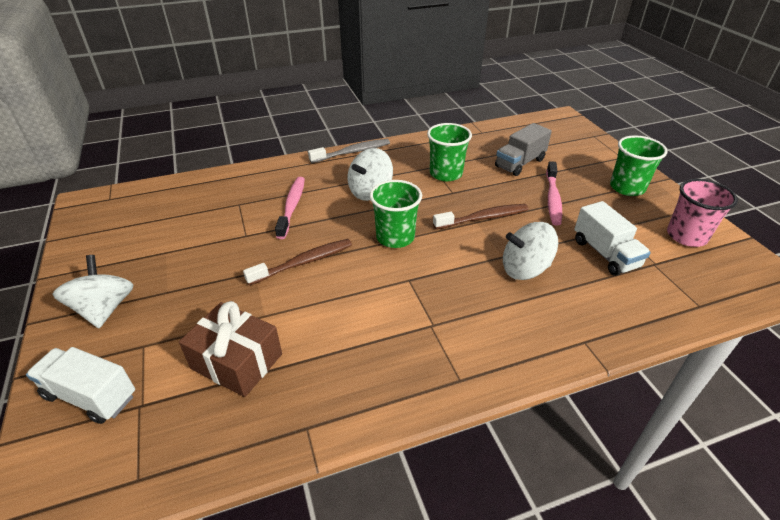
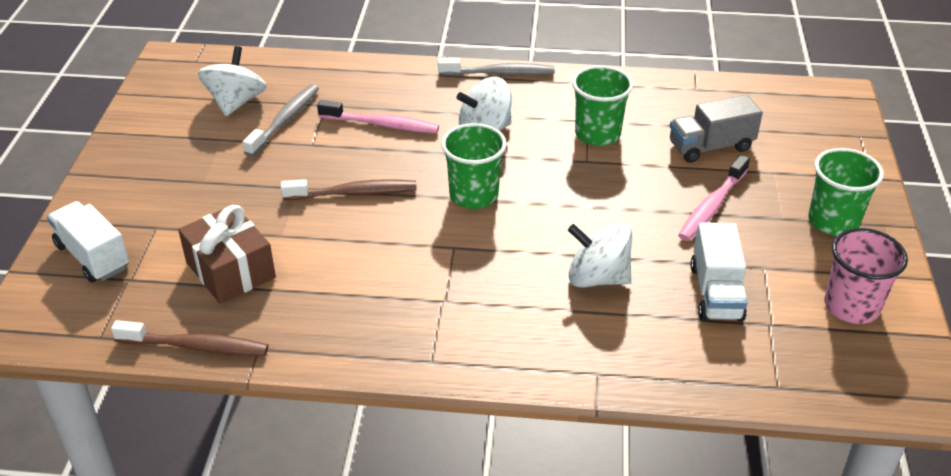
camera: 25 degrees right, 0 degrees up
(104, 309) = (138, 181): white spinning top -> white spinning top (236, 102)
(212, 223) = (285, 120): none -> grey toothbrush
(292, 206) = (382, 125): pink toothbrush -> pink toothbrush turned 75 degrees clockwise
(483, 218) = (598, 204): brown toothbrush -> brown toothbrush (196, 346)

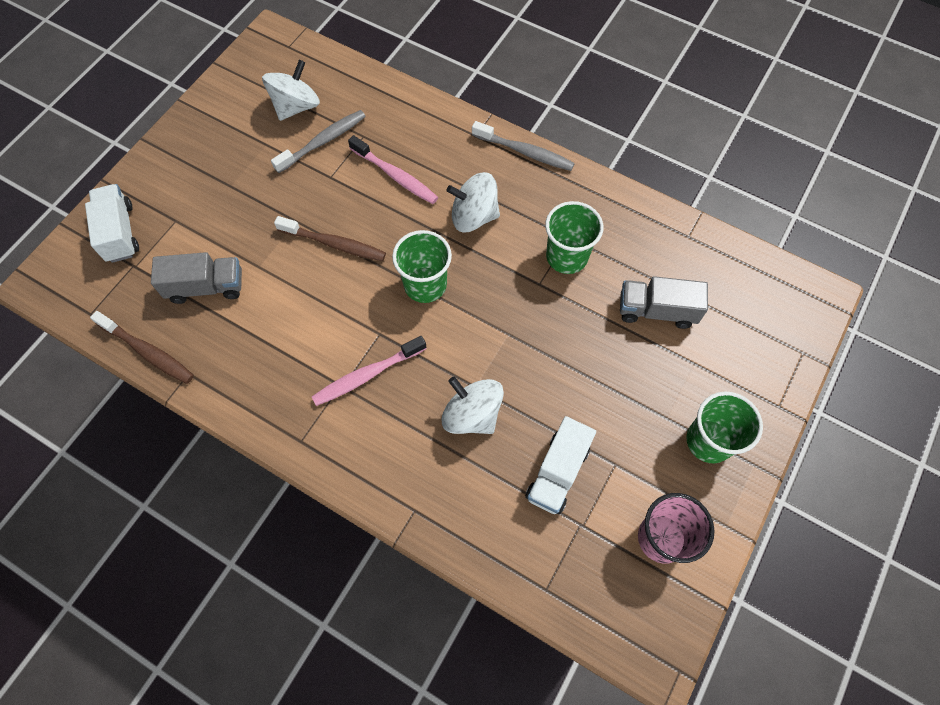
camera: 25 degrees right, 25 degrees up
(230, 270) = (206, 287): brown gift -> grey truck
(712, 206) = (614, 379): pink toothbrush -> pink toothbrush (367, 375)

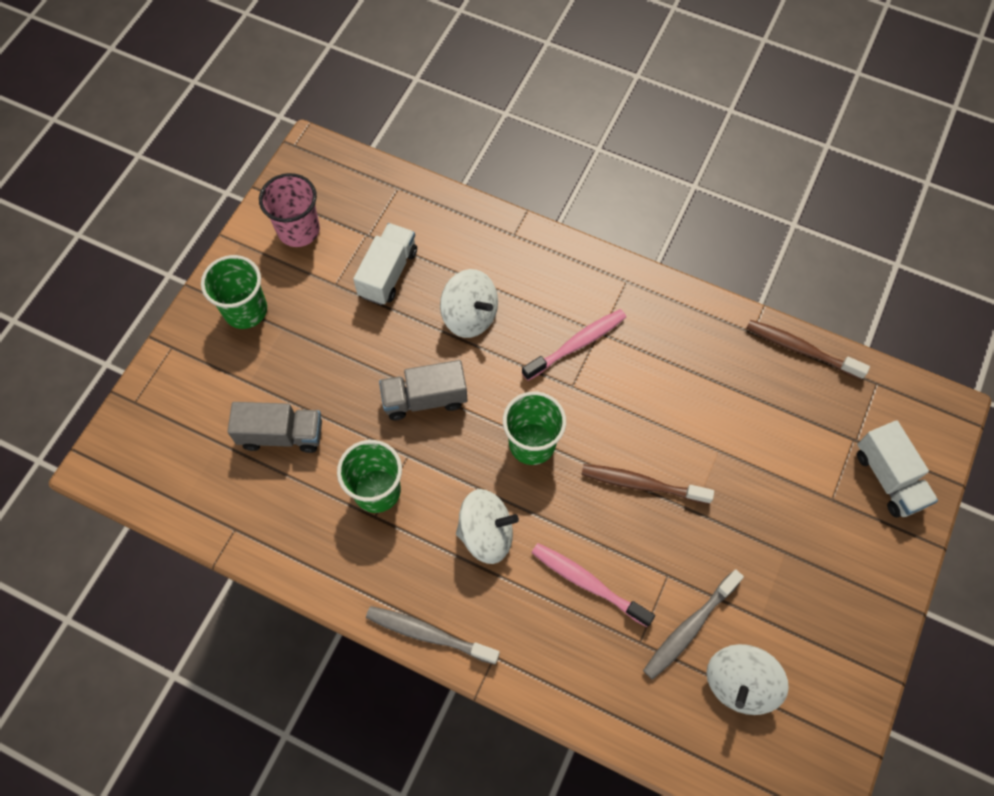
camera: 175 degrees right, 0 degrees up
(206, 287) = (767, 422): grey truck -> grey truck (425, 399)

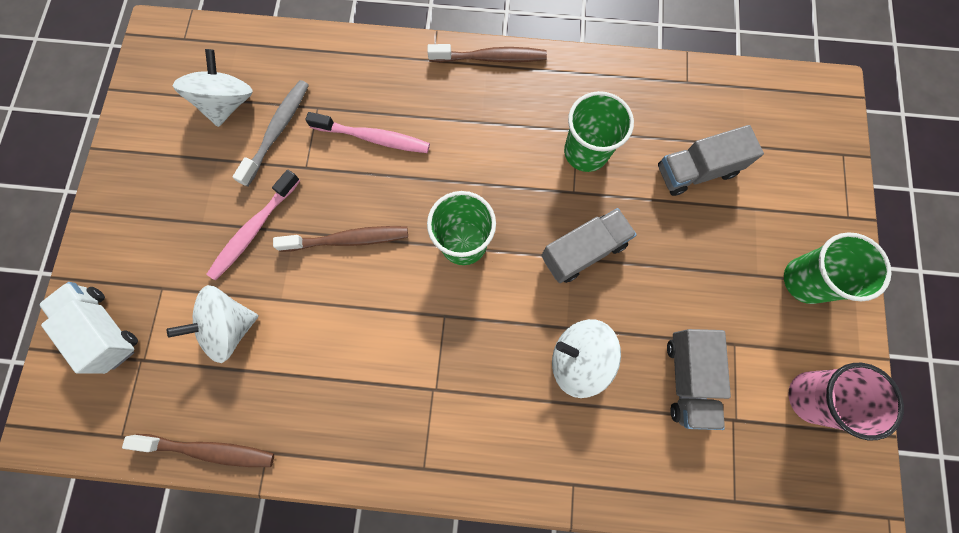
camera: 160 degrees right, 10 degrees up
(388, 273) = (687, 378): white truck -> grey truck
(428, 634) = (491, 58): grey toothbrush -> brown toothbrush
(486, 534) = (475, 148): white spinning top -> white spinning top (230, 327)
(577, 344) = (454, 366): pink toothbrush -> pink toothbrush (253, 230)

